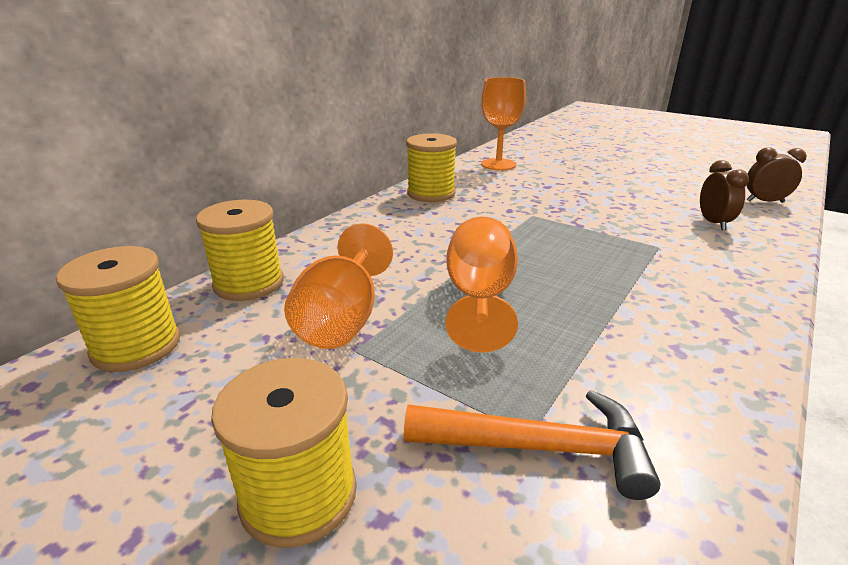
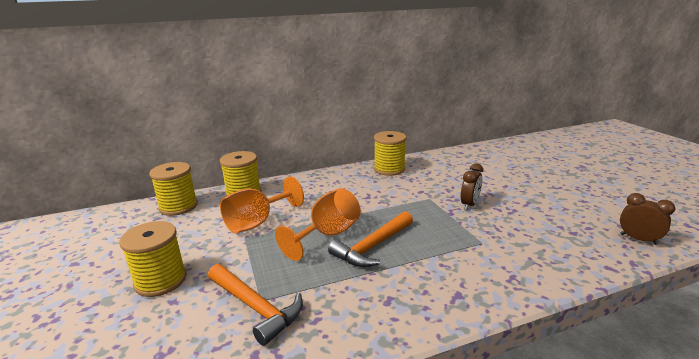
camera: 35 degrees right, 5 degrees down
(498, 164) = (461, 159): orange goblet -> none
(559, 292) = (373, 246): none -> orange hammer
(713, 223) = (555, 241): brown clock -> brown clock (469, 205)

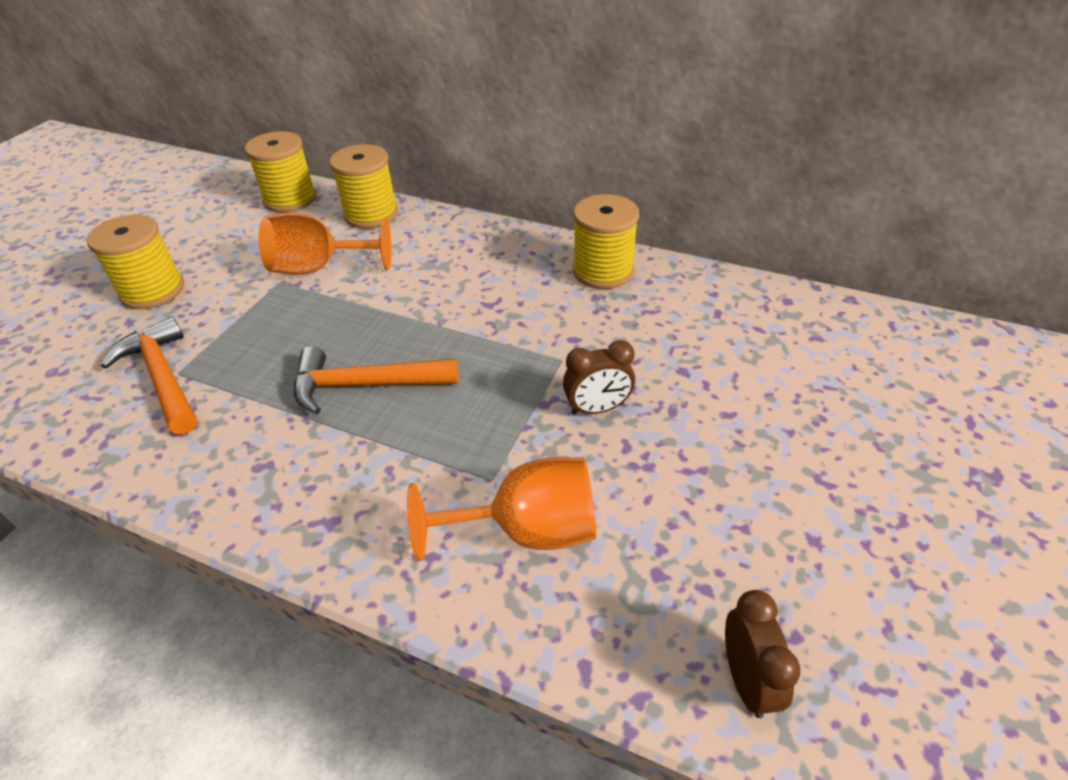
camera: 45 degrees right, 20 degrees up
(255, 307) = (163, 377): orange hammer -> orange hammer turned 150 degrees clockwise
(328, 235) = (352, 334): orange goblet -> orange goblet (528, 530)

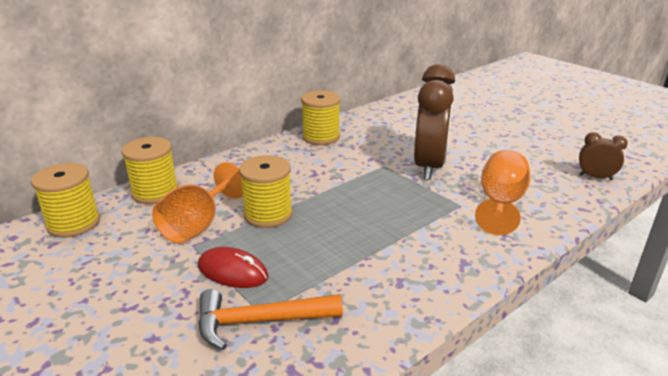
camera: 65 degrees left, 15 degrees down
(152, 290) = (118, 318): yellow spool -> yellow spool (268, 214)
(242, 325) = (232, 271): none -> red mouse
(365, 385) = (352, 229): orange hammer -> none
(597, 408) = (429, 166): brown clock -> brown clock, size x2.12

